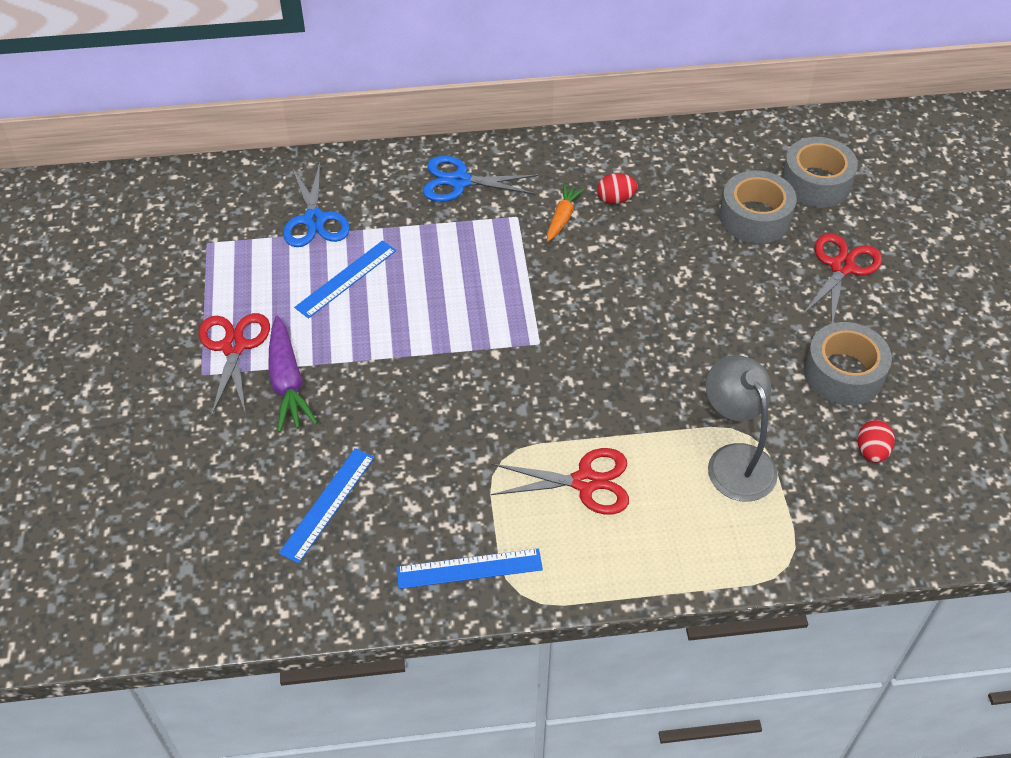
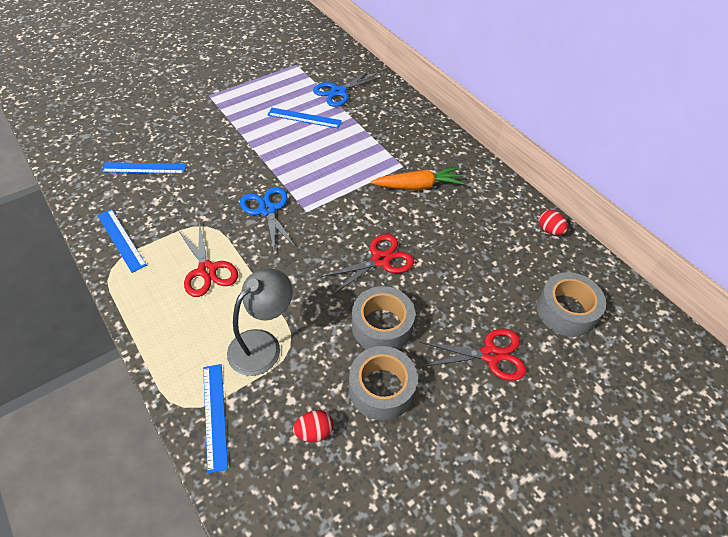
camera: 60 degrees right, 0 degrees up
(234, 346) = (232, 98): red scissors -> red scissors (381, 260)
(287, 382) = (219, 124): purple carrot -> none
(459, 181) = (412, 133): blue scissors -> blue scissors (267, 210)
(562, 217) = (418, 186): orange carrot -> orange carrot, size x1.60
(615, 199) = (454, 205): red egg -> red egg (549, 230)
(755, 217) = (499, 284): grey tape -> grey tape (382, 326)
(813, 536) = (215, 415): none -> blue ruler

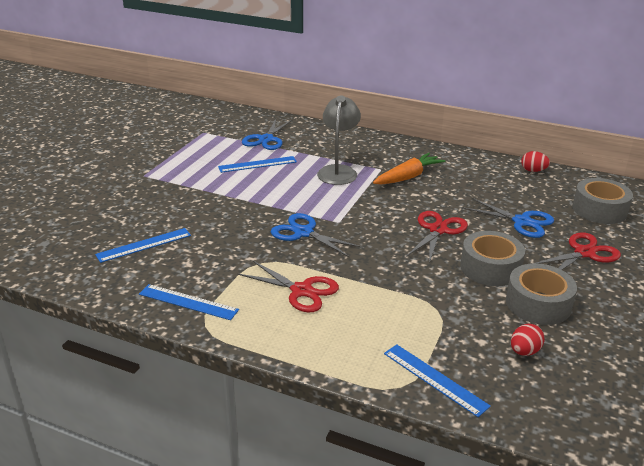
camera: 30 degrees left, 20 degrees down
(263, 344) = (414, 317): grey lamp -> grey lamp (338, 171)
(469, 288) = (522, 222): none -> blue scissors

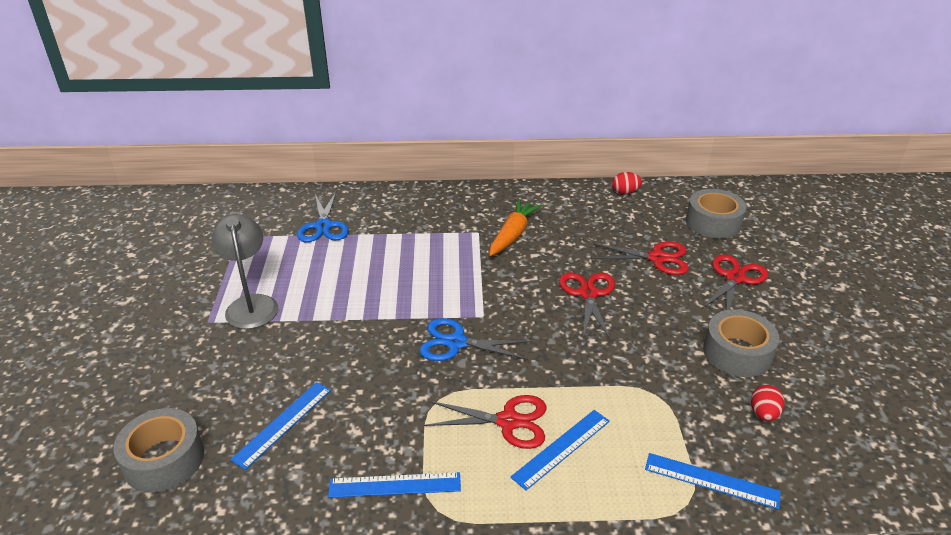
camera: 25 degrees left, 5 degrees up
(257, 164) = (338, 264): blue ruler -> blue ruler (561, 448)
(338, 171) = (435, 248): grey lamp -> grey lamp (251, 304)
(490, 268) = (668, 324): grey tape -> grey tape (164, 459)
(522, 222) = (657, 258): blue scissors -> red scissors

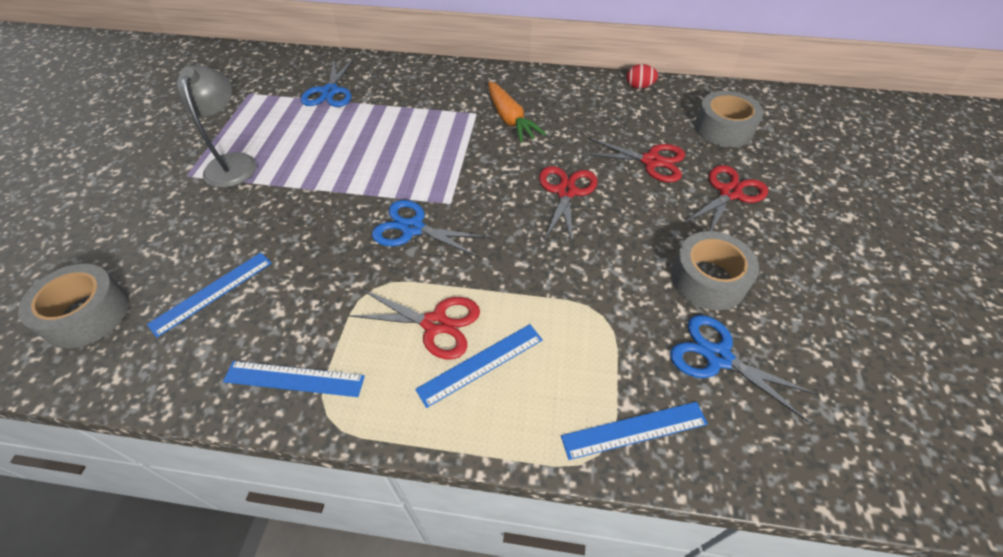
camera: 10 degrees right, 15 degrees up
(513, 234) = (510, 119): orange carrot -> orange carrot turned 120 degrees clockwise
(711, 480) = (634, 430): blue ruler -> blue ruler turned 45 degrees counterclockwise
(764, 414) = (718, 357): red egg -> blue scissors

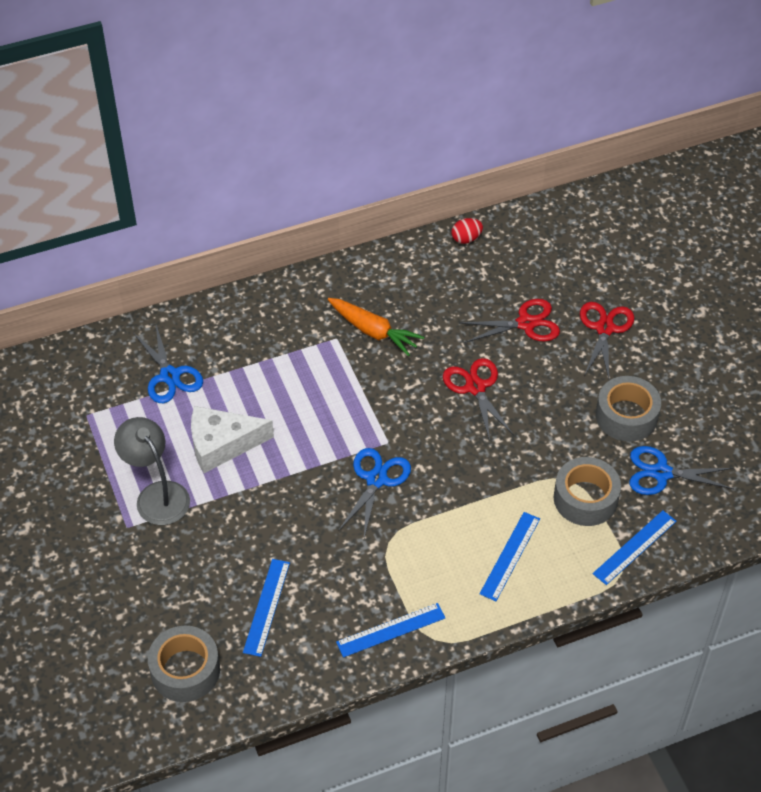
camera: 30 degrees left, 0 degrees up
(317, 149) = (222, 444): none -> white cheese
(413, 228) = (376, 479): blue scissors -> blue scissors turned 120 degrees clockwise
(435, 324) = (457, 545): red scissors -> none
(723, 129) = (567, 259): grey tape -> grey tape (585, 499)

